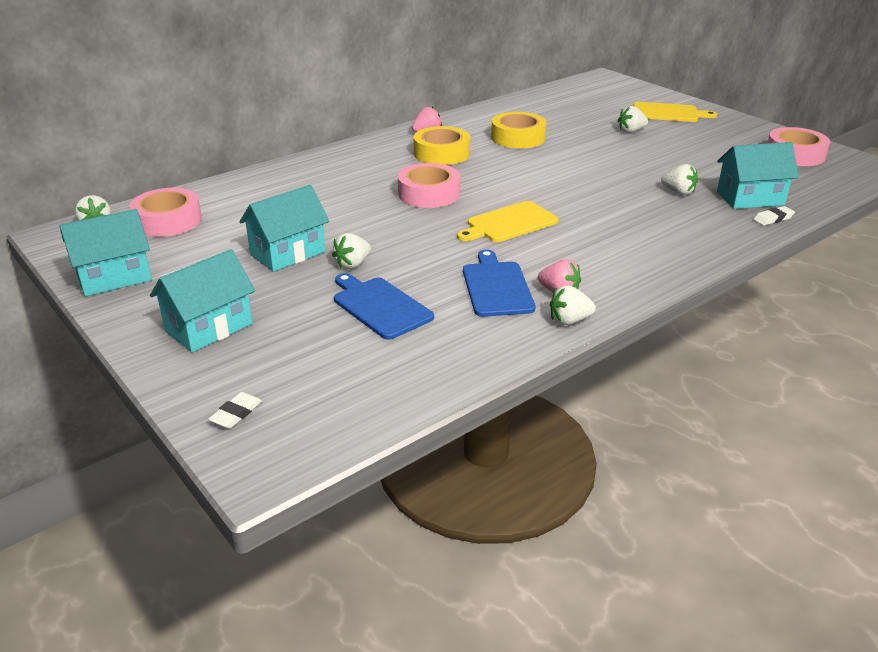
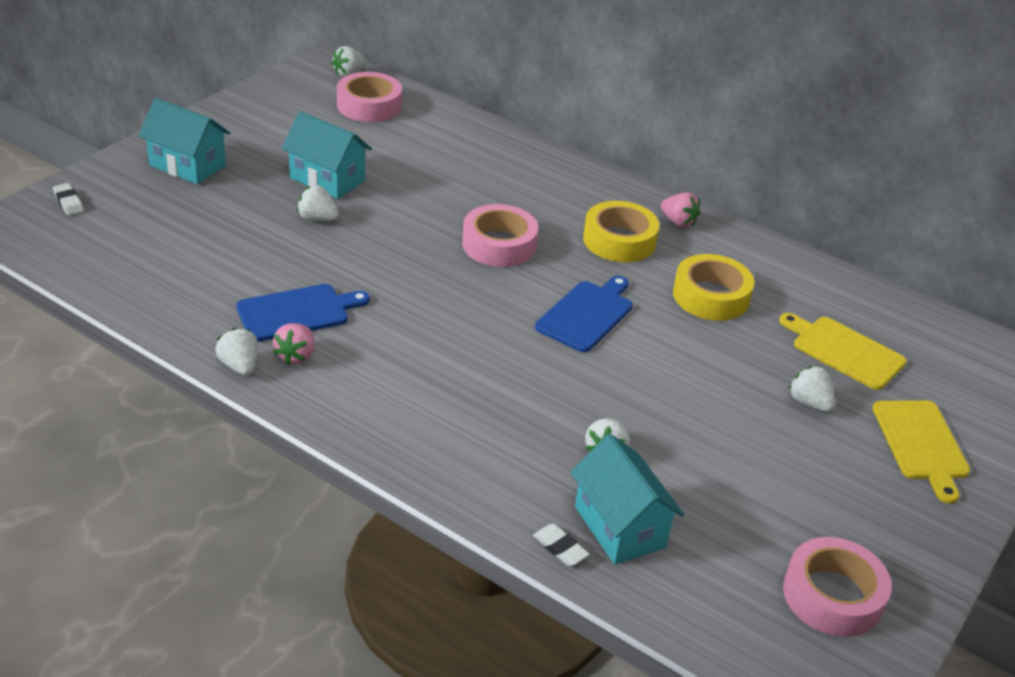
camera: 70 degrees right, 5 degrees up
(114, 278) = (257, 105): turquoise house -> none
(236, 414) = (68, 202): white eraser -> white eraser turned 45 degrees clockwise
(380, 306) = (241, 246): blue cutting board -> blue cutting board (587, 314)
(509, 223) = (447, 309): yellow cutting board -> yellow cutting board (844, 351)

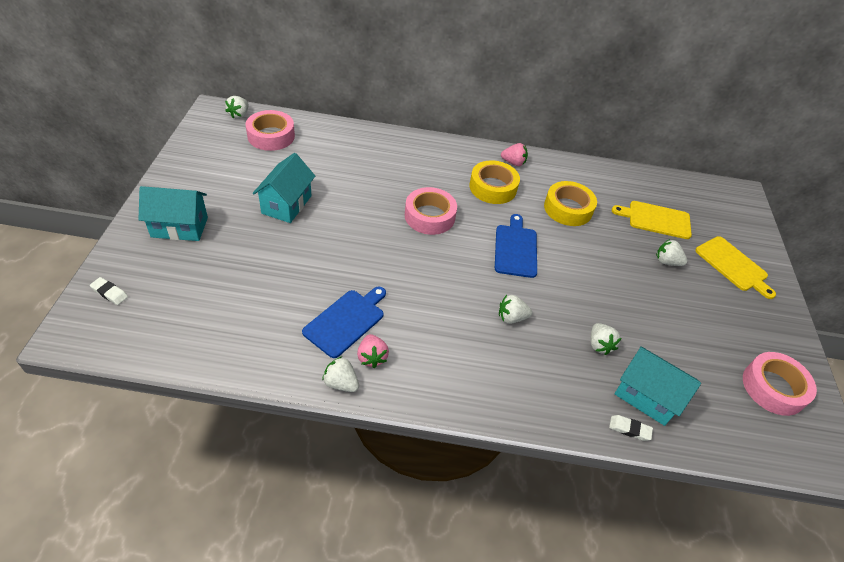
camera: 30 degrees left, 10 degrees up
(317, 219) = (303, 239): white strawberry -> white strawberry (511, 317)
(327, 179) = (286, 204): turquoise house -> turquoise house turned 75 degrees counterclockwise

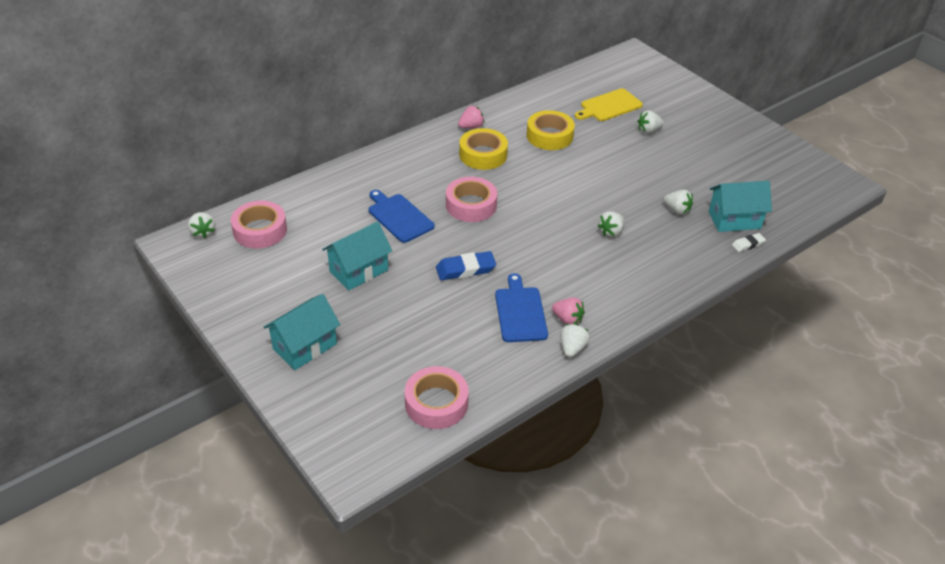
camera: 40 degrees left, 5 degrees down
(109, 293) = (332, 427): white eraser -> none
(286, 204) = (359, 271): turquoise house -> turquoise house turned 75 degrees clockwise
(341, 383) = (572, 348): white strawberry -> white strawberry turned 120 degrees clockwise
(356, 258) = (465, 269): none -> blue eraser
(515, 249) = (555, 186): blue cutting board -> blue cutting board (399, 217)
(733, 265) = (684, 107): yellow cutting board -> none
(773, 388) = (784, 166): pink tape -> pink tape (436, 403)

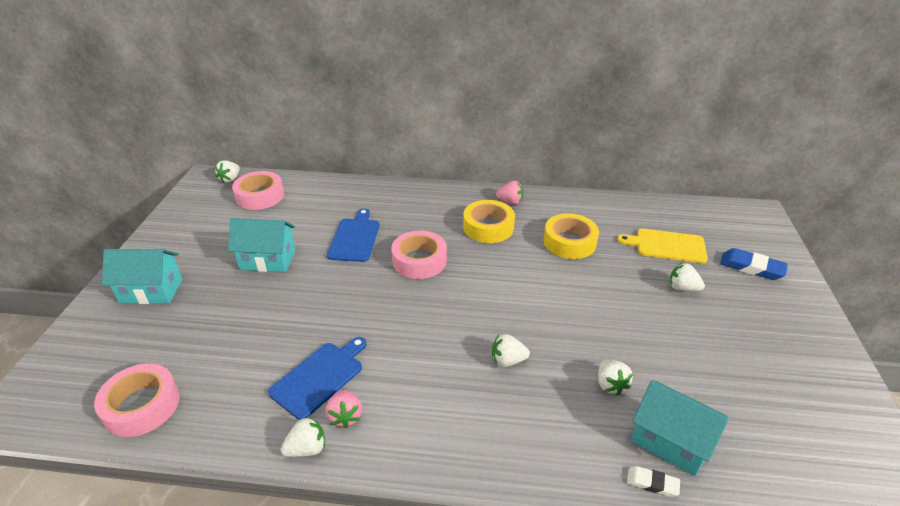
camera: 45 degrees right, 5 degrees down
(465, 269) = (336, 309): blue eraser -> blue eraser (751, 267)

